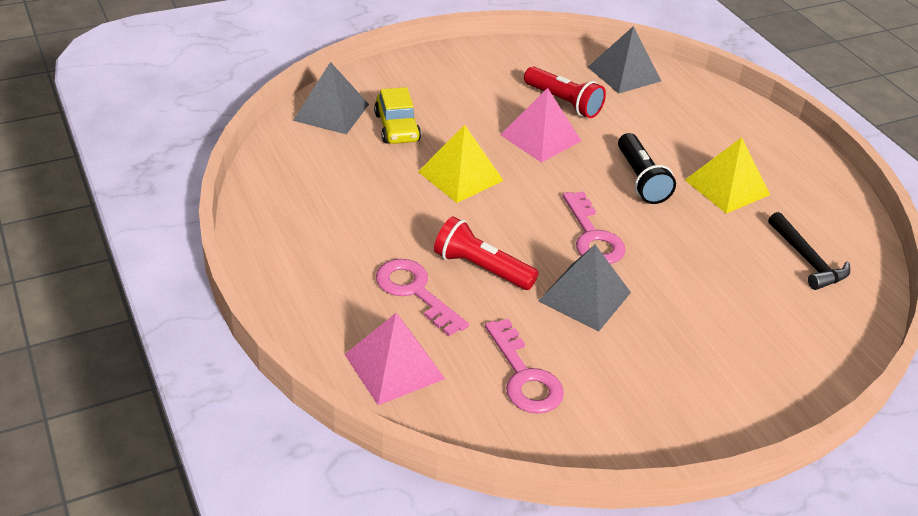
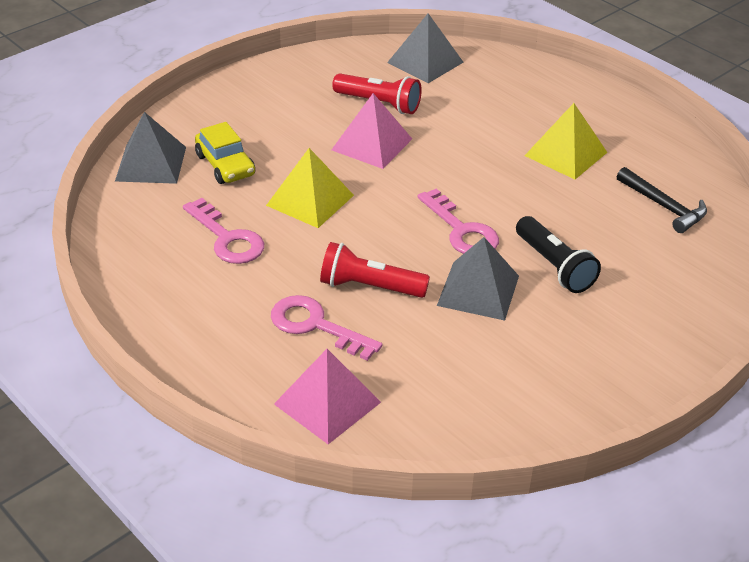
camera: 15 degrees left, 0 degrees up
(524, 376) = (454, 380): pink key -> pink key (227, 238)
(641, 180) = (484, 165): black flashlight -> black flashlight (554, 266)

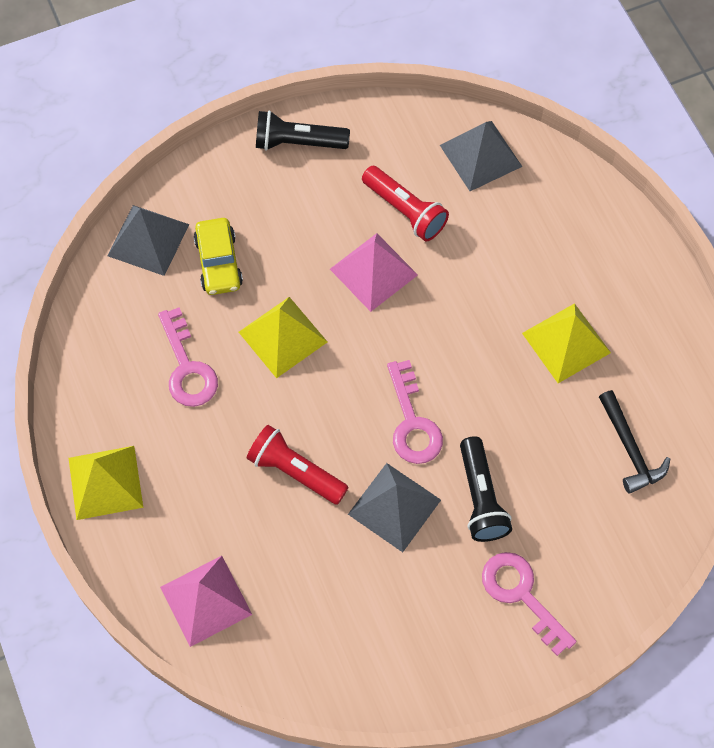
camera: 20 degrees right, 25 degrees up
(179, 337) = (105, 482): none -> yellow pyramid
(262, 82) = (297, 143): none -> black flashlight
(315, 326) = (228, 505): pink key -> pink key (521, 595)

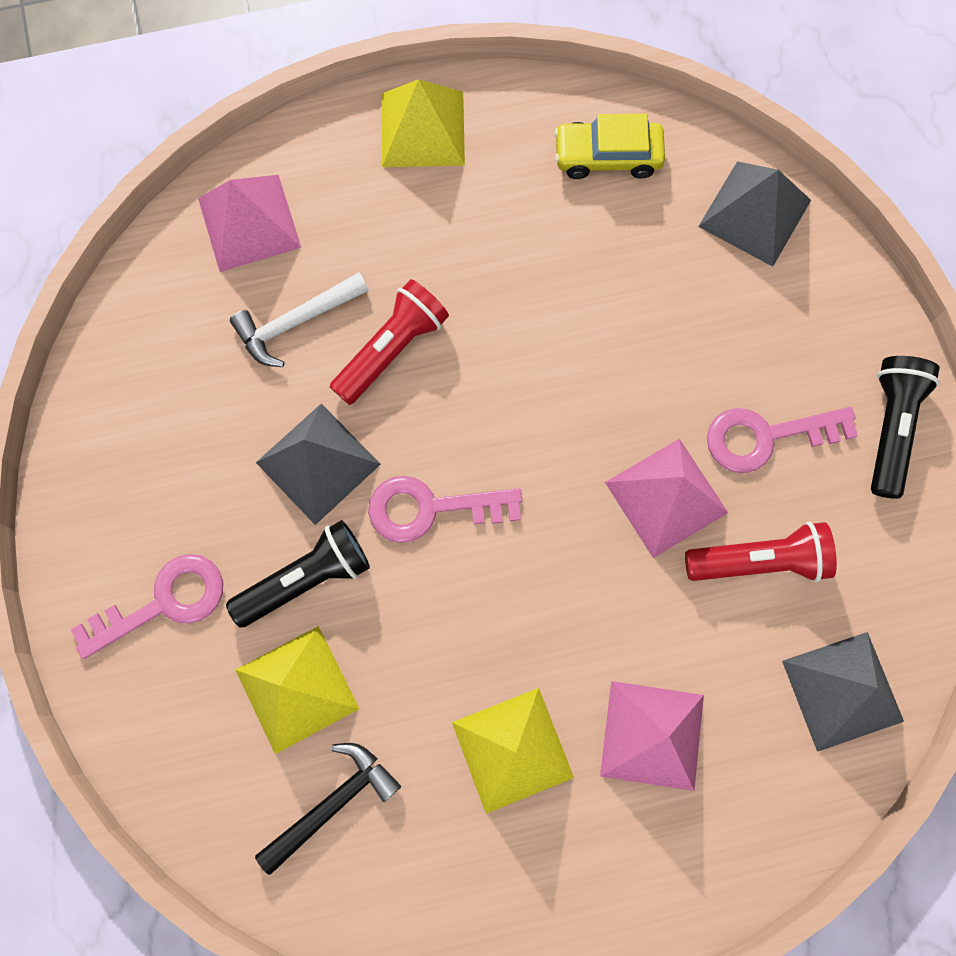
camera: 100 degrees right, 10 degrees up
(187, 367) = (560, 238): pink key -> pink key (766, 437)
(218, 262) = (708, 296): yellow car -> yellow car (607, 156)
(282, 336) = (585, 361): yellow pyramid -> yellow pyramid (297, 689)
(285, 546) = (296, 322): none -> white hammer
(405, 211) = (759, 560): red flashlight -> red flashlight turned 150 degrees counterclockwise
(481, 498) = (306, 578): black flashlight -> black flashlight turned 150 degrees clockwise
(535, 261) = (652, 735): none -> pink pyramid
(630, 449) = (333, 803): black hammer -> black hammer turned 150 degrees clockwise

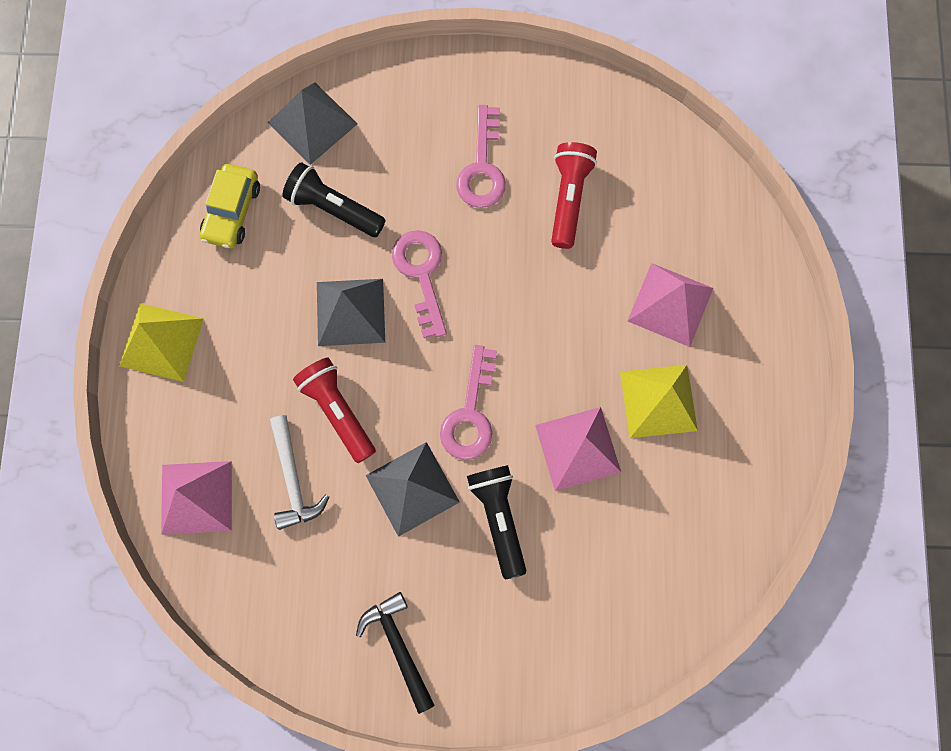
camera: 75 degrees left, 0 degrees up
(164, 602) = (489, 631): pink key -> pink key (421, 274)
(297, 689) = (579, 543): yellow pyramid -> none
(333, 803) = (667, 536): black hammer -> black hammer (398, 646)
(666, 497) = (507, 246): pink pyramid -> pink pyramid (577, 448)
(842, 691) = (670, 174): grey pyramid -> grey pyramid (350, 312)
(890, 427) = (499, 85): black flashlight -> black flashlight (333, 208)

